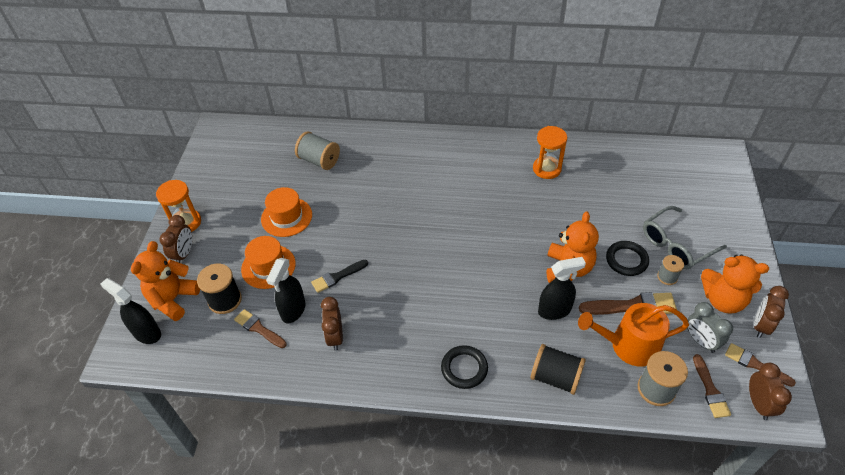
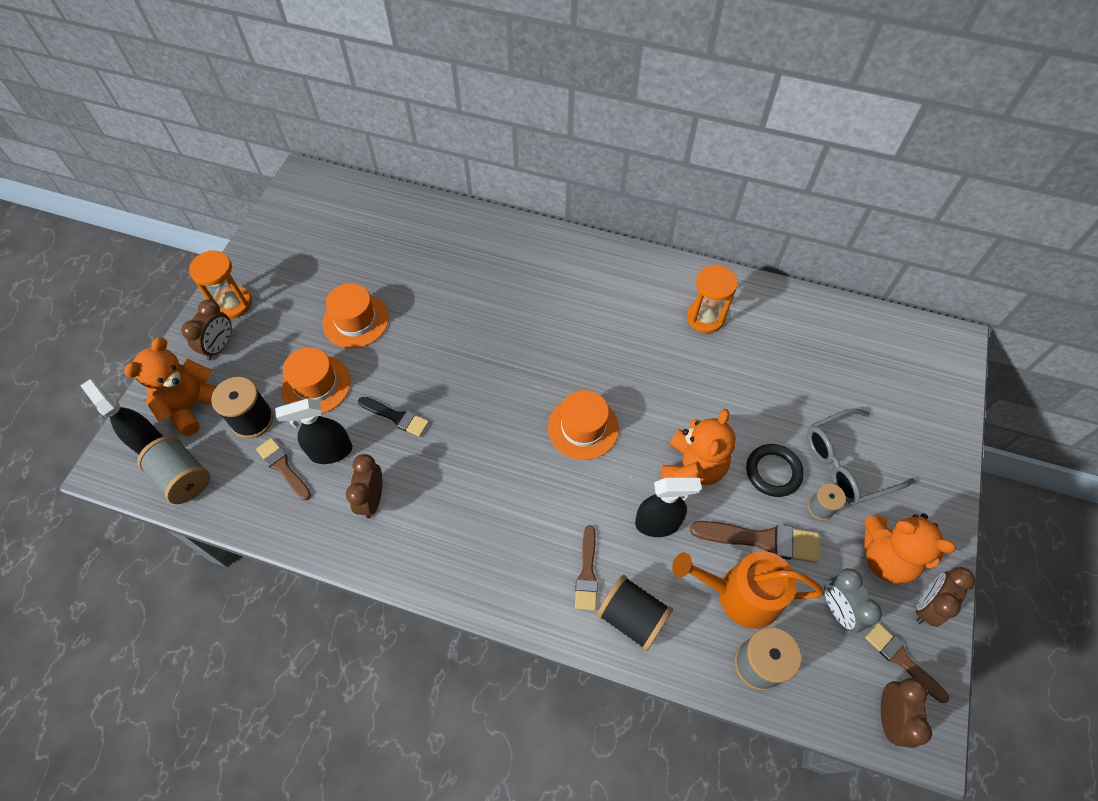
camera: 10 degrees right, 10 degrees up
(293, 310) = (330, 451): black spray bottle -> black spray bottle turned 45 degrees clockwise
(319, 160) = (416, 249): grey spool -> grey spool (183, 478)
(337, 277) = (396, 417): black brush -> black brush turned 135 degrees counterclockwise
(464, 368) = (519, 579): black ring -> none
(480, 257) = (583, 427): none -> orange hat
(710, 390) = (830, 682): brown brush -> brown brush (587, 573)

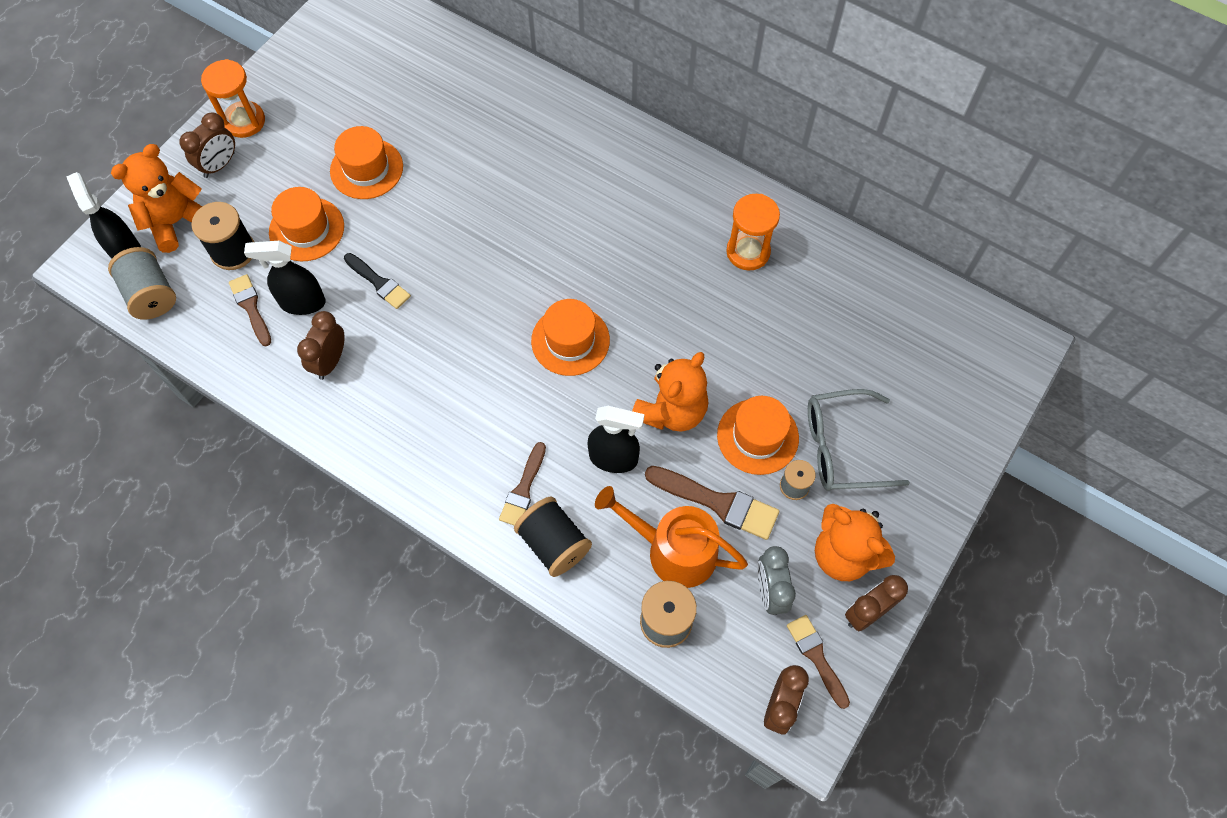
camera: 15 degrees right, 5 degrees up
(773, 472) = (757, 436): black ring -> orange hat

